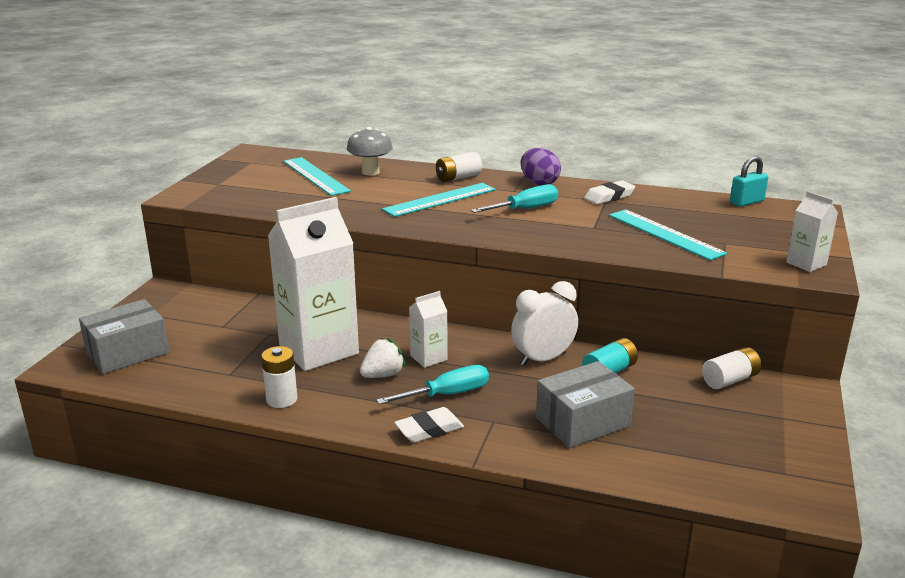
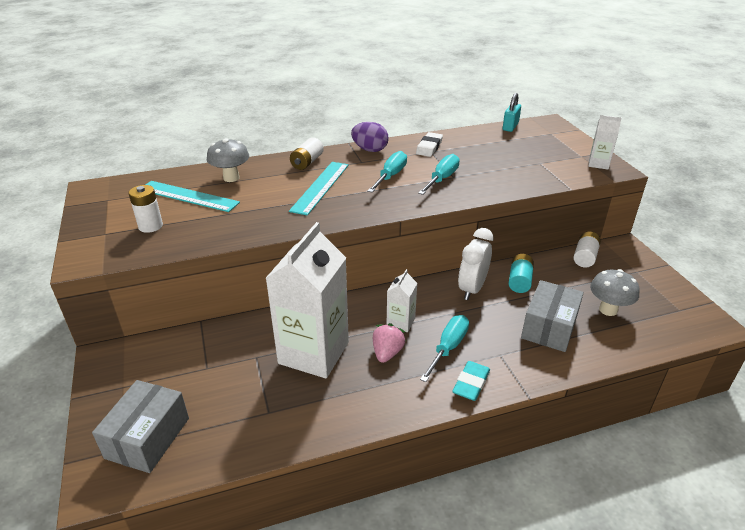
camera: 35 degrees left, 10 degrees up
(281, 399) = (339, 414): white battery -> white battery (150, 226)
(383, 375) = (387, 353): white strawberry -> pink strawberry
(429, 429) = (471, 383): white eraser -> turquoise eraser
(577, 226) = (441, 179): none -> turquoise screwdriver
(665, 234) = (500, 167): turquoise ruler -> none
(682, 435) = (608, 310): none -> grey mushroom

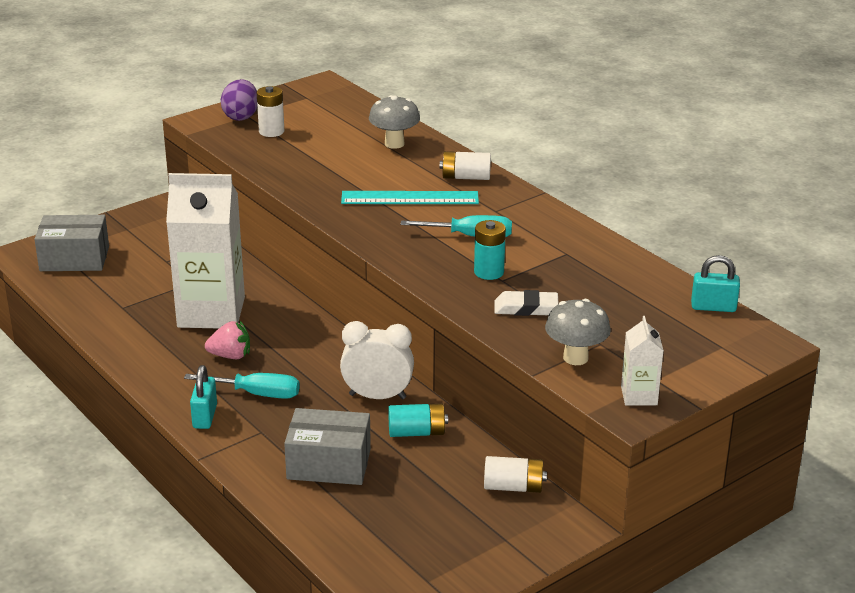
camera: 70 degrees right, 5 degrees down
(188, 196) = (339, 133): turquoise ruler -> none
(370, 150) = (534, 210): purple egg -> purple egg (241, 116)
(400, 322) = (286, 355): white carton -> none
(429, 147) = (577, 250): white eraser -> white eraser (526, 308)
(441, 179) = (489, 272): turquoise screwdriver -> turquoise battery
(471, 383) = (205, 416): turquoise eraser -> turquoise padlock
(608, 310) = (392, 512): grey mushroom -> grey mushroom (575, 358)

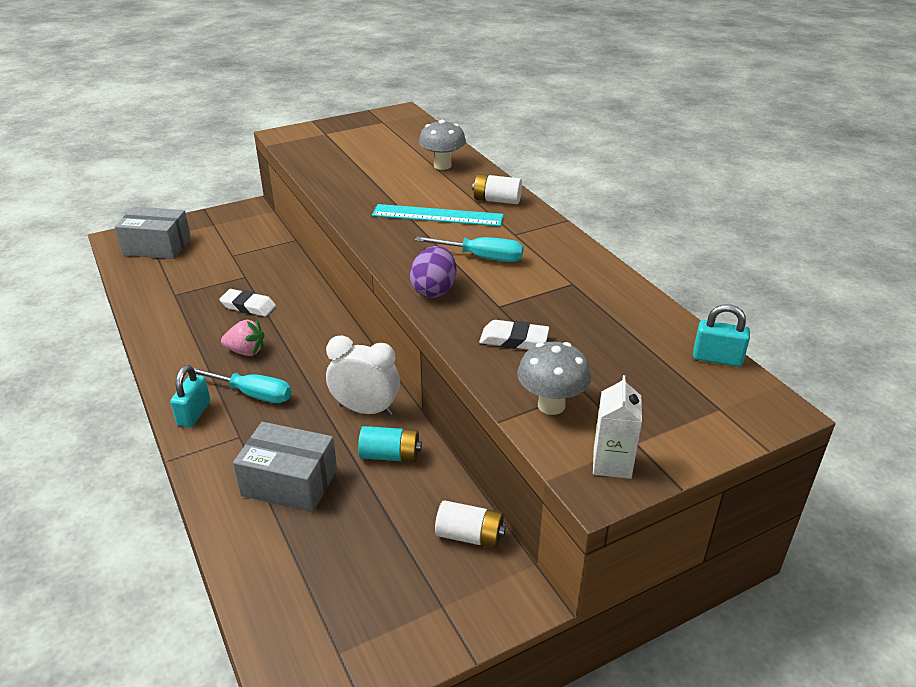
camera: 10 degrees right, 5 degrees up
(211, 312) = (248, 306): white carton -> white eraser
(241, 116) = (319, 133): purple egg -> purple egg (434, 290)
(271, 131) = (339, 148): white battery -> none
(489, 272) = (488, 296): turquoise battery -> none

